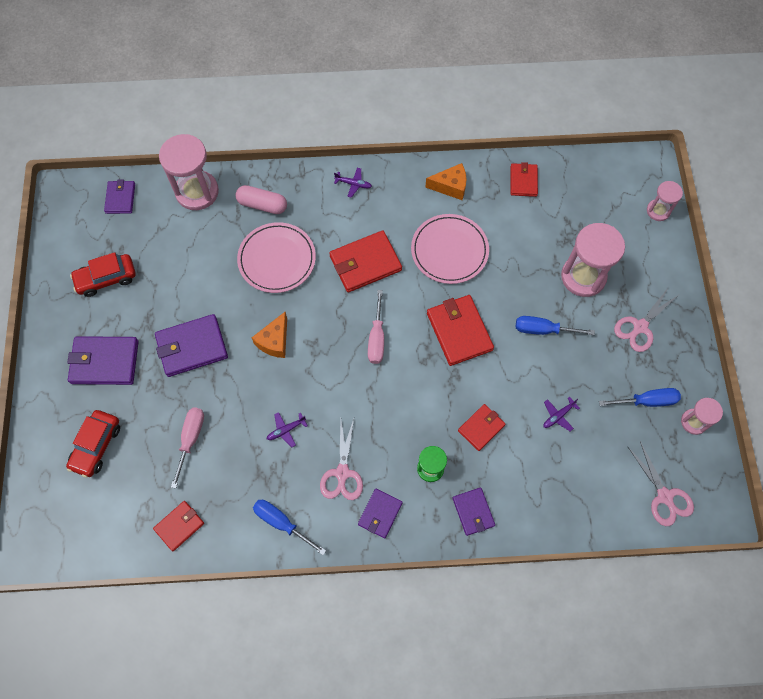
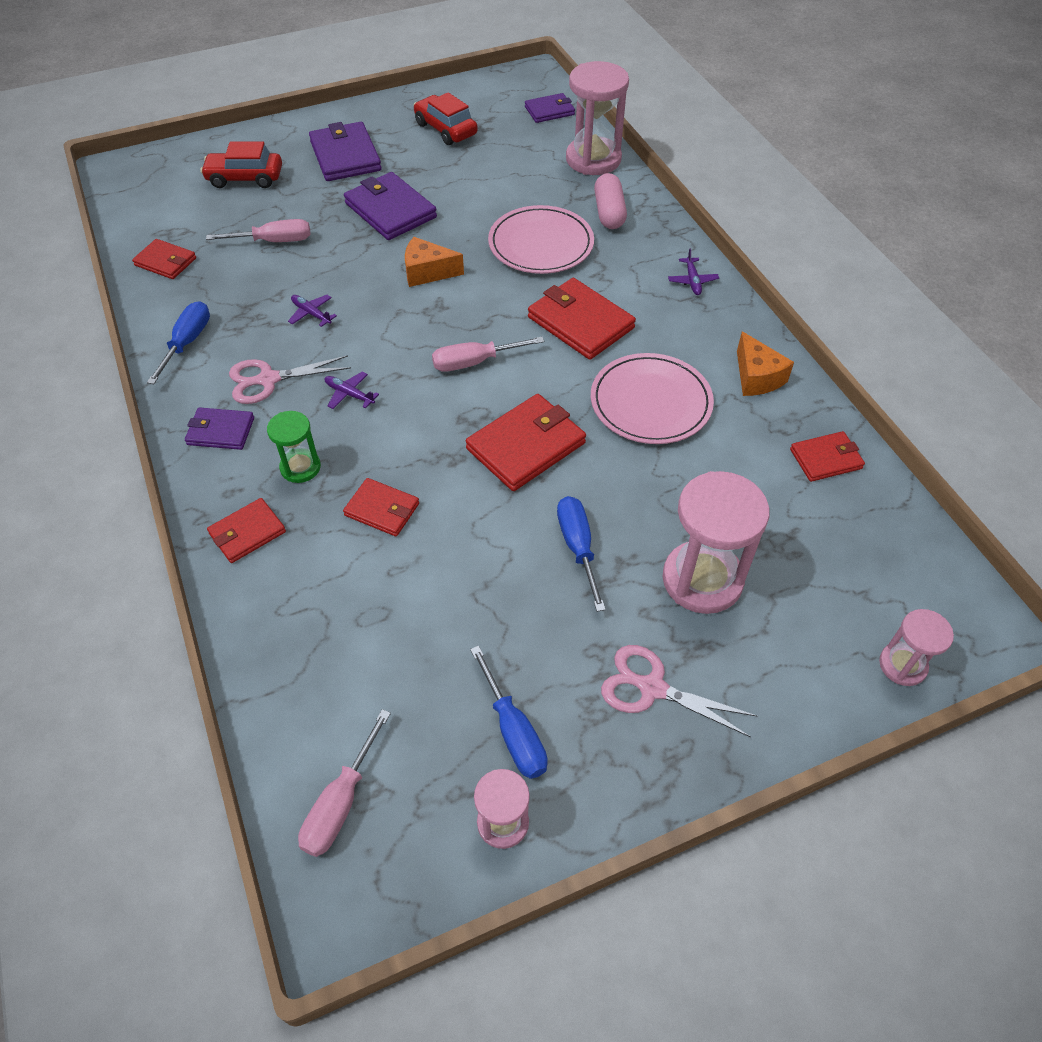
camera: 70 degrees right, 15 degrees down
(473, 512) = (247, 533): purple wallet -> red wallet
(558, 416) = (437, 604): purple plane -> purple plane (349, 394)
(665, 497) = (341, 803): pink scissors -> pink screwdriver

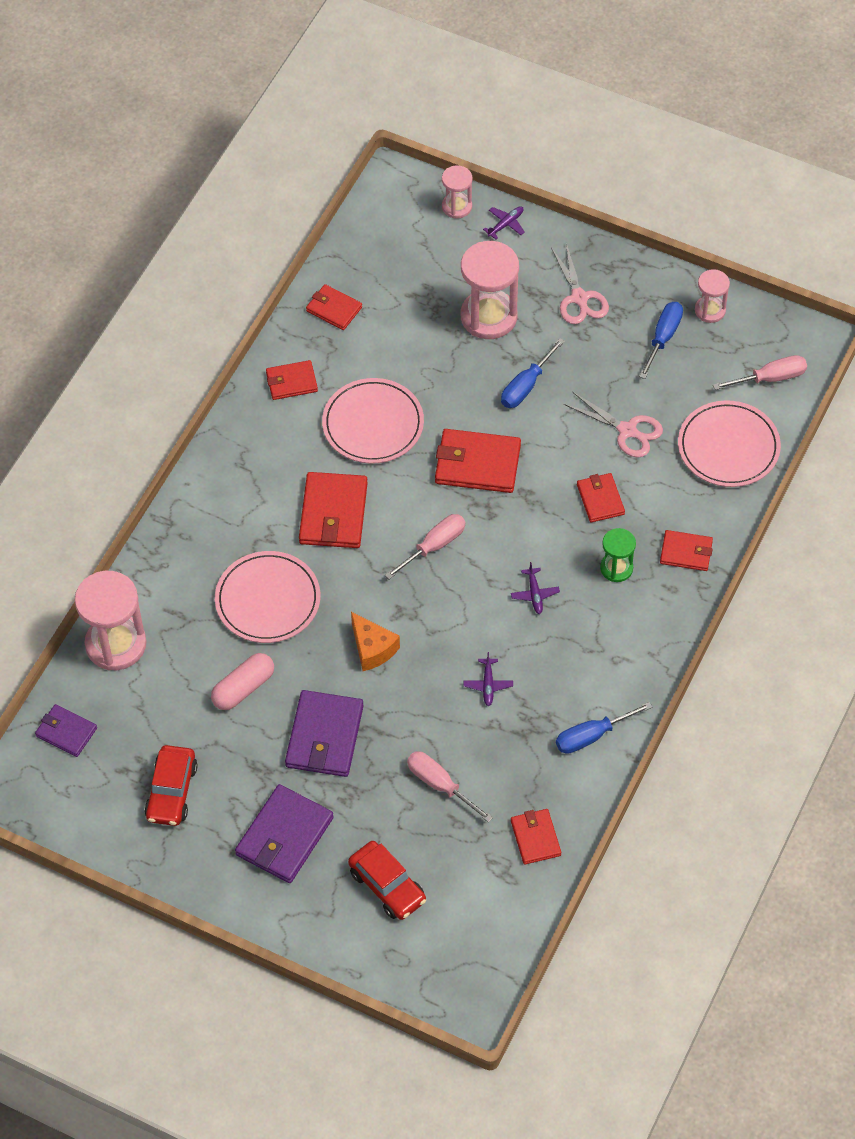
camera: 130 degrees left, 5 degrees up
(220, 431) = (637, 638): purple wallet -> none
(268, 380) = (571, 653): pink scissors -> pink scissors (627, 431)
(308, 672) = (728, 447): none -> pink plate
(474, 362) = (434, 546): pink screwdriver -> pink screwdriver turned 75 degrees counterclockwise
(609, 212) = (183, 582): pink capsule -> pink capsule (243, 688)
(692, 281) = (220, 476): purple plane -> purple plane (505, 224)
(756, 377) = (291, 382): orange cheese -> red wallet

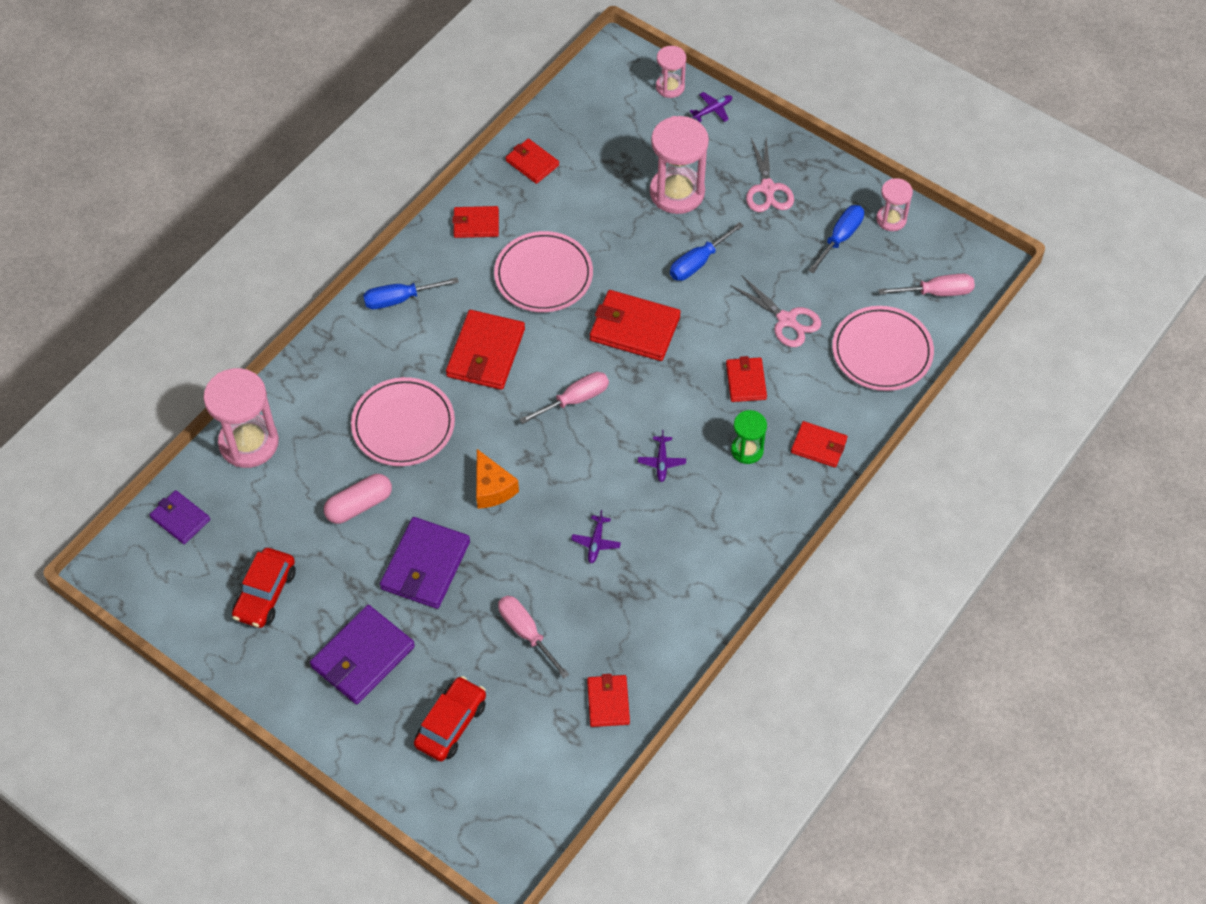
camera: 10 degrees right, 0 degrees up
(387, 886) = (451, 724): red car -> red car turned 120 degrees counterclockwise
(592, 736) = (687, 610): blue screwdriver -> blue screwdriver (400, 299)

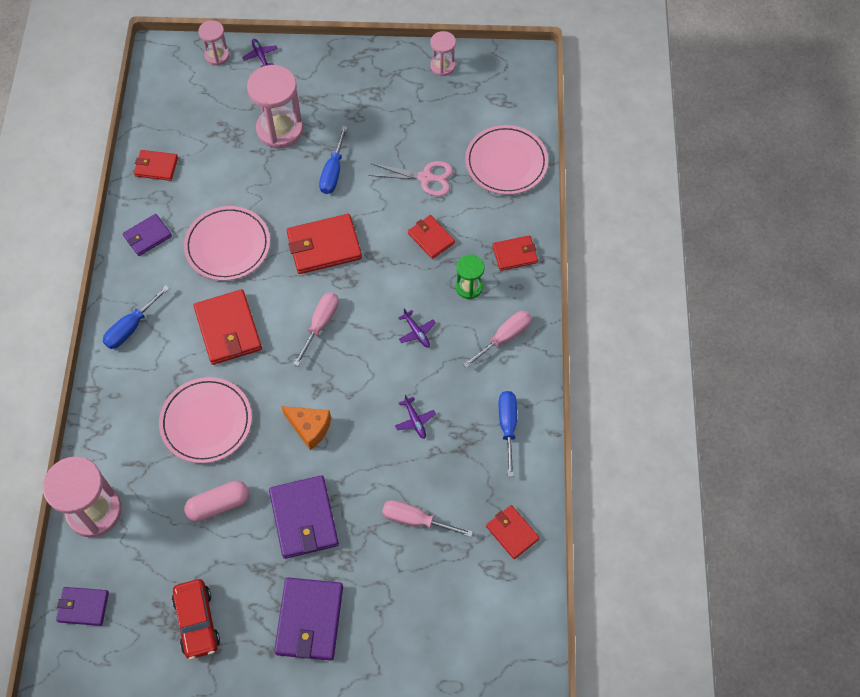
camera: 35 degrees left, 5 degrees up
(359, 505) = (218, 505): pink capsule -> pink capsule turned 45 degrees clockwise
(451, 724) = (413, 626): red car -> none
(476, 224) = (147, 236): red wallet -> purple wallet
(712, 110) = (260, 56): purple plane -> purple plane turned 45 degrees counterclockwise
(767, 189) = (342, 91): pink scissors -> none
(840, 238) = (418, 98): blue screwdriver -> blue screwdriver (507, 426)
(936, 292) = (511, 100): pink screwdriver -> pink screwdriver (504, 338)

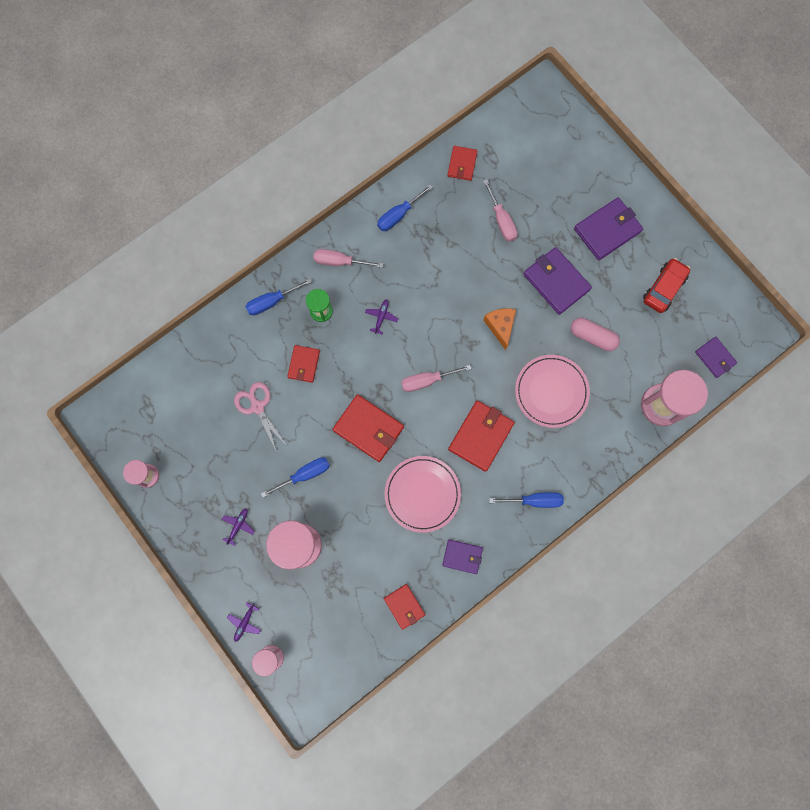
camera: 130 degrees left, 15 degrees up
(304, 518) = (556, 282): purple wallet -> purple wallet turned 75 degrees counterclockwise
(415, 420) = (441, 270): purple plane -> purple plane (238, 526)
(506, 162) = (200, 363): pink plate -> none
(515, 254) = (272, 301): red wallet -> blue screwdriver

